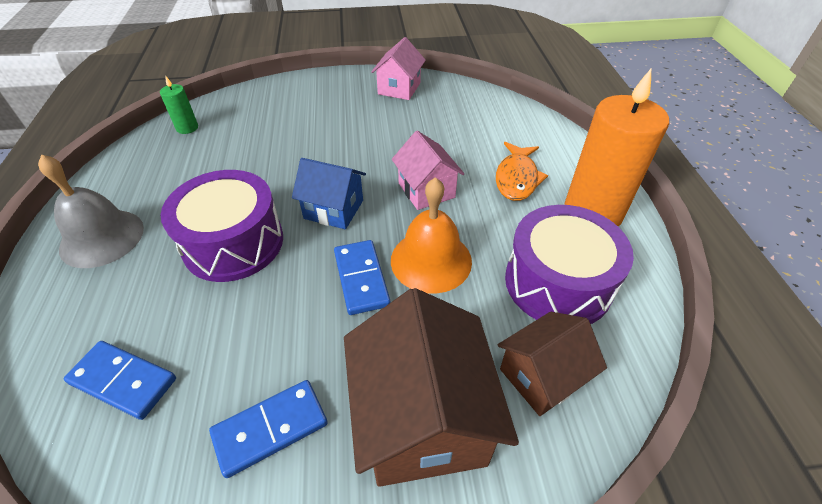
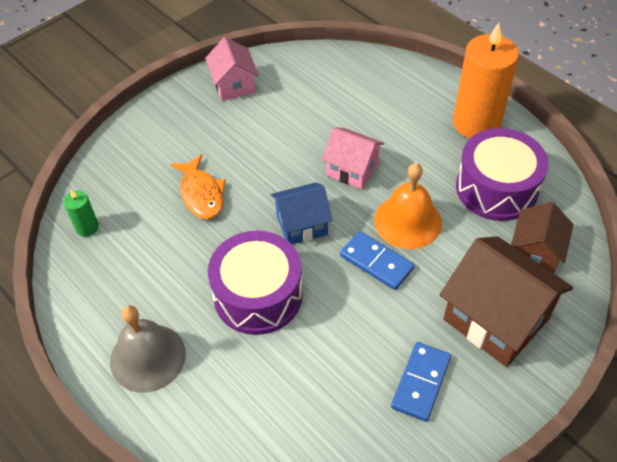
camera: 35 degrees left, 5 degrees up
(123, 381) = (300, 424): blue domino -> none
(517, 178) = (405, 123): orange fish -> orange fish (201, 194)

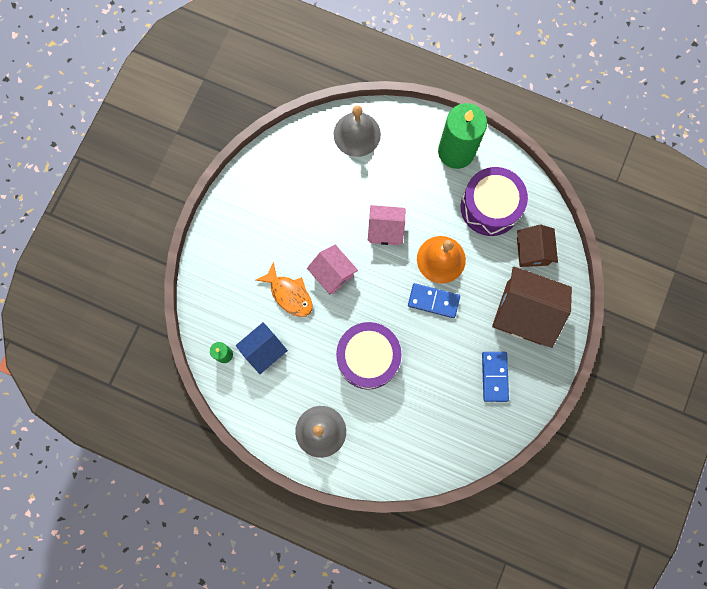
camera: 25 degrees left, 25 degrees up
(234, 85) = (261, 184): pink house -> pink house (333, 274)
(302, 225) = (371, 291): blue house -> blue house (264, 350)
(365, 74) = (357, 134): none -> grey bell
(476, 123) = (456, 151): orange candle -> green candle

